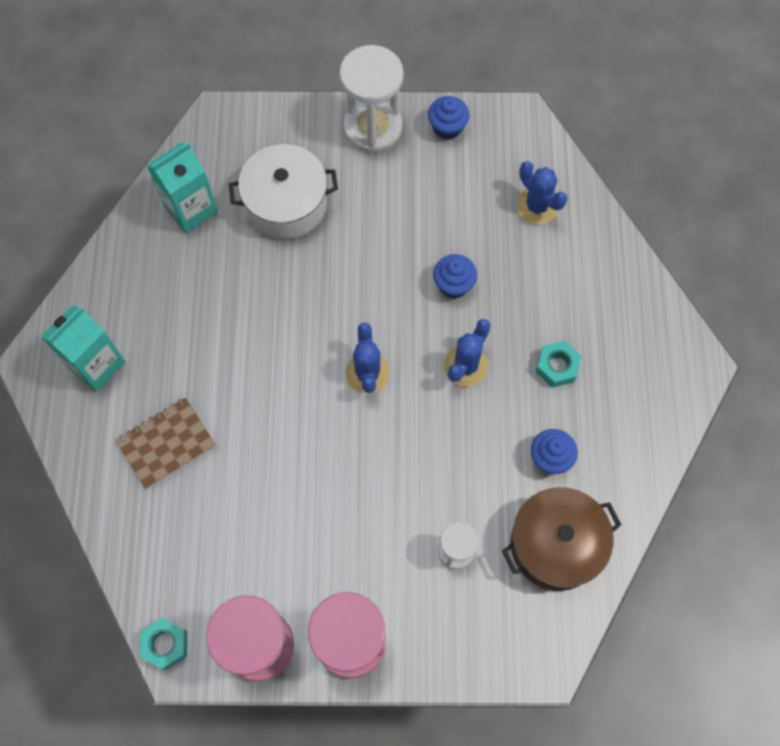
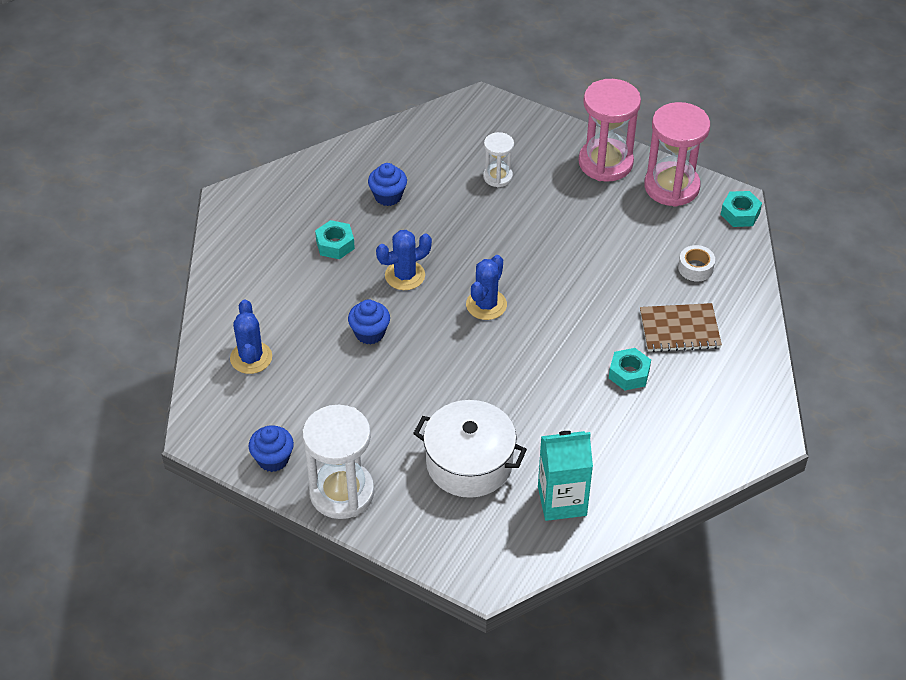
camera: 150 degrees left, 20 degrees down
(96, 364) = (713, 411): turquoise carton -> none
(183, 534) = (695, 268): none -> white tape
(192, 365) = (629, 374): none -> turquoise nut
(555, 545) = (425, 151): brown pot -> none

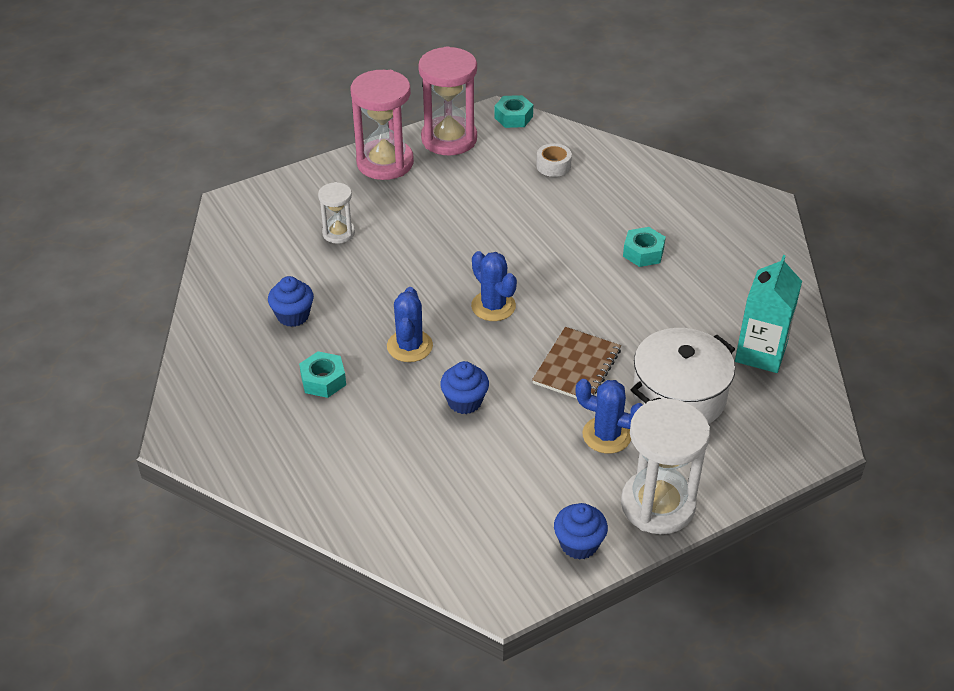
camera: 60 degrees left, 5 degrees down
(251, 358) = (426, 509): blue cactus -> blue cactus (606, 435)
(679, 329) = (615, 203): brown notebook -> brown notebook (577, 366)

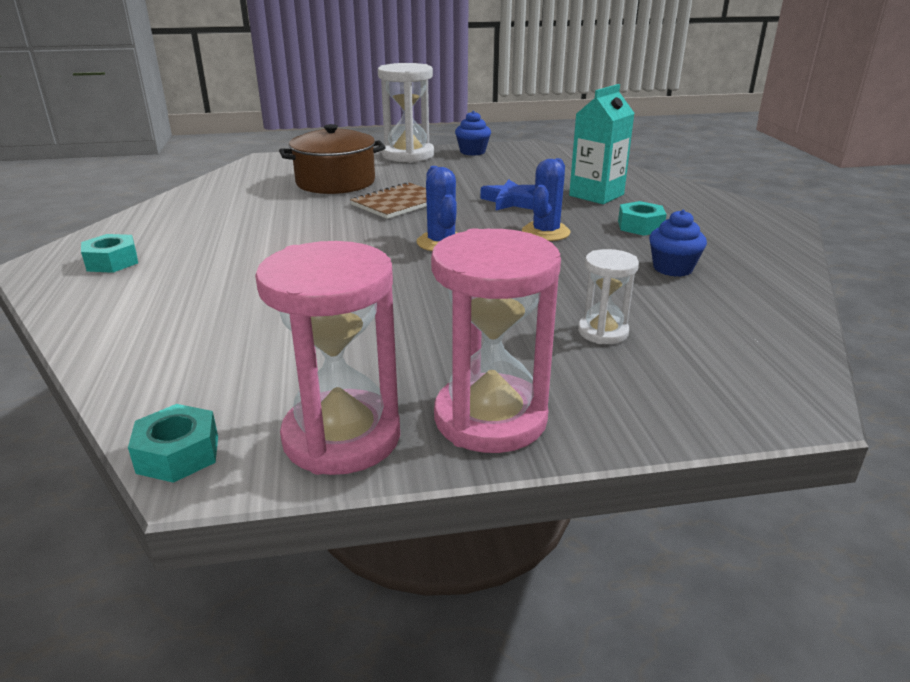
camera: 160 degrees left, 15 degrees down
(464, 401) = (511, 201): blue cupcake -> blue star
(553, 166) = (218, 354): white tape -> none
(606, 435) = (411, 176): blue cactus -> none
(643, 252) = (238, 252): turquoise nut -> turquoise nut (112, 262)
(679, 396) = (335, 182): white pot -> brown pot
(760, 353) = (240, 189): turquoise carton -> turquoise carton (596, 195)

